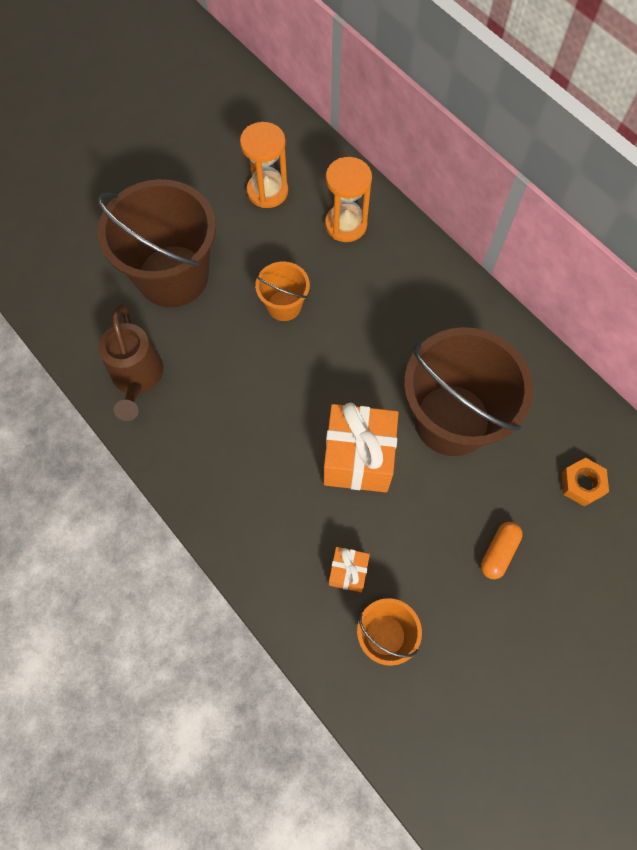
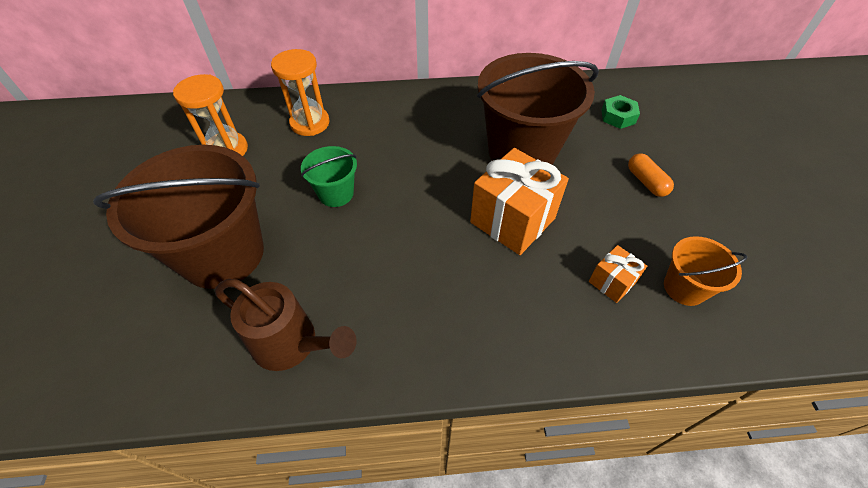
camera: 55 degrees left, 15 degrees down
(284, 305) = (336, 193): orange bucket -> green bucket
(582, 484) = (618, 116): orange nut -> green nut

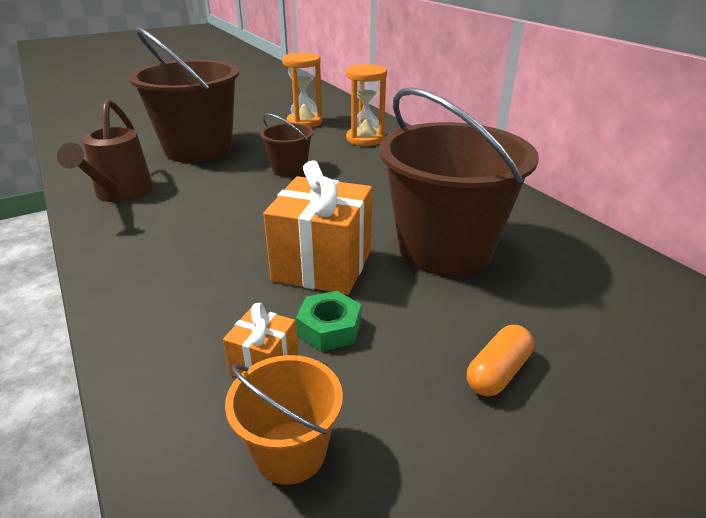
camera: 65 degrees right, 20 degrees down
(336, 193) = (289, 169): green bucket -> brown bucket
(618, 116) = (621, 317): green nut -> green nut (329, 328)

